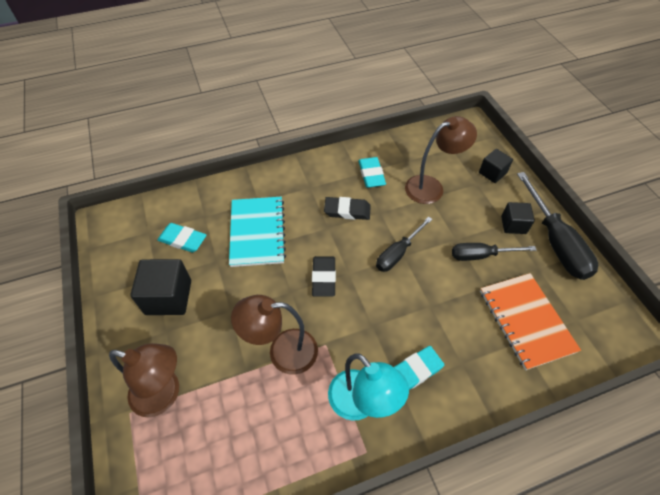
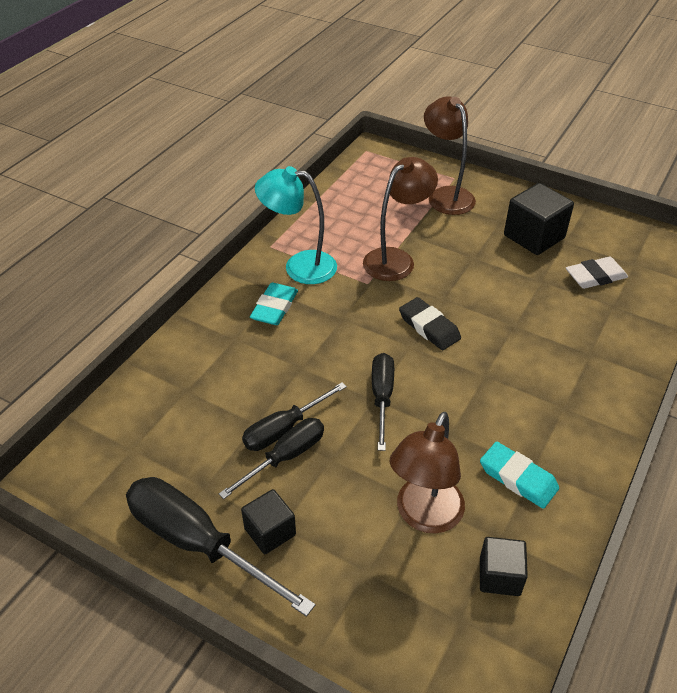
camera: 140 degrees right, 10 degrees down
(164, 394) = (446, 195): brown lamp -> brown lamp turned 90 degrees clockwise
(183, 240) = (595, 276): turquoise eraser -> white eraser
(257, 232) = (544, 324): turquoise notebook -> none
(347, 210) = (488, 408): black eraser -> none
(470, 272) = (284, 429): none -> black screwdriver
(492, 173) = (358, 612): black cube -> black cube (499, 576)
(526, 321) = (190, 414): orange notebook -> none

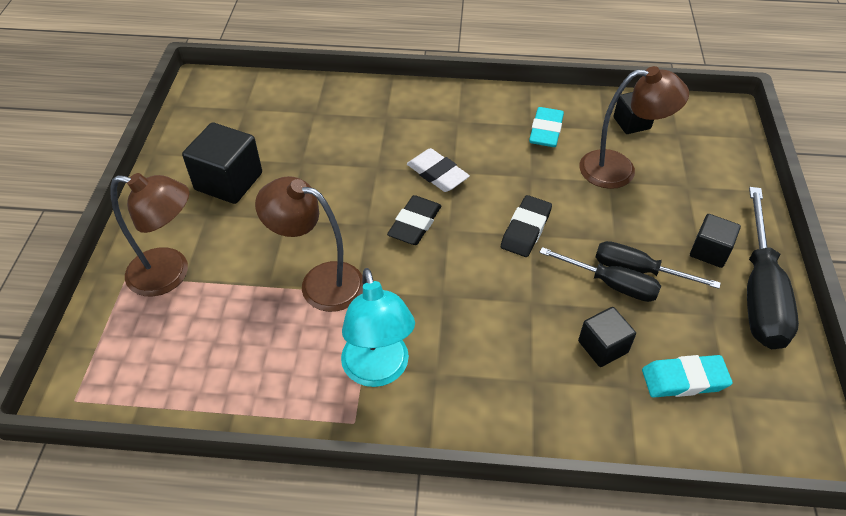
camera: 115 degrees left, 5 degrees up
(230, 392) = (603, 347): none -> black cube
(274, 307) = (462, 364): turquoise eraser -> turquoise eraser (684, 379)
(382, 397) = (526, 229): black screwdriver -> black eraser
(446, 195) = (170, 274): brown lamp -> brown lamp turned 120 degrees counterclockwise
(595, 276) = (277, 129): white eraser -> white eraser (437, 174)

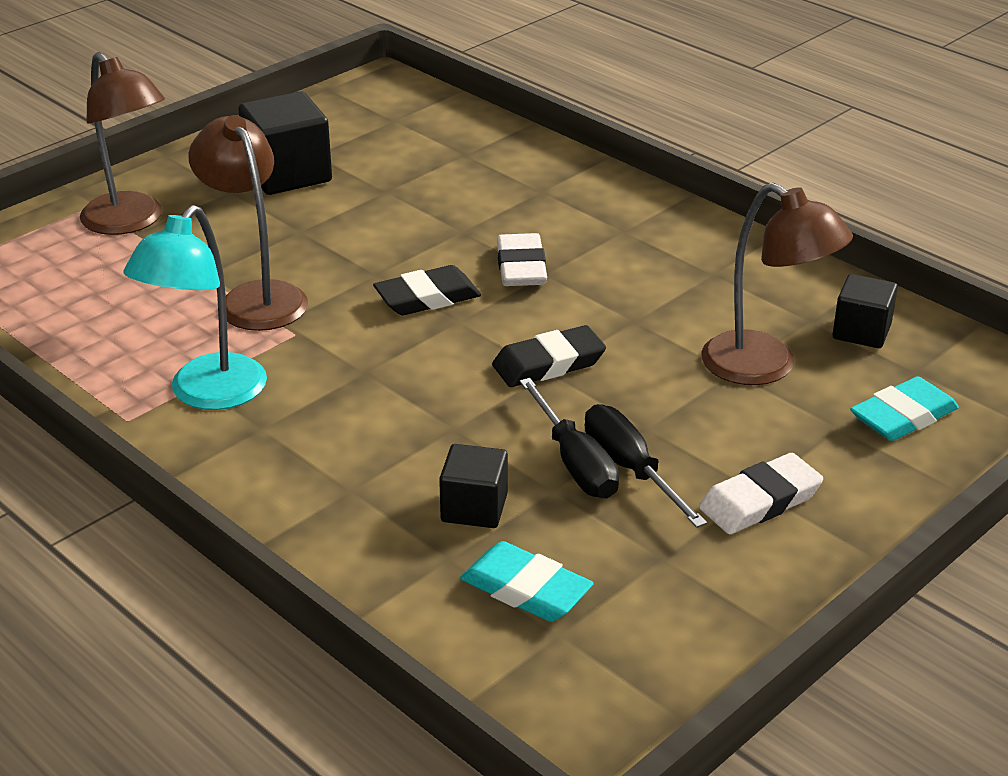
camera: 40 degrees right, 15 degrees down
(546, 131) = (724, 287): turquoise eraser -> turquoise eraser (903, 416)
(709, 251) = (760, 501): black cube -> white eraser
(760, 292) = (766, 573): black screwdriver -> none

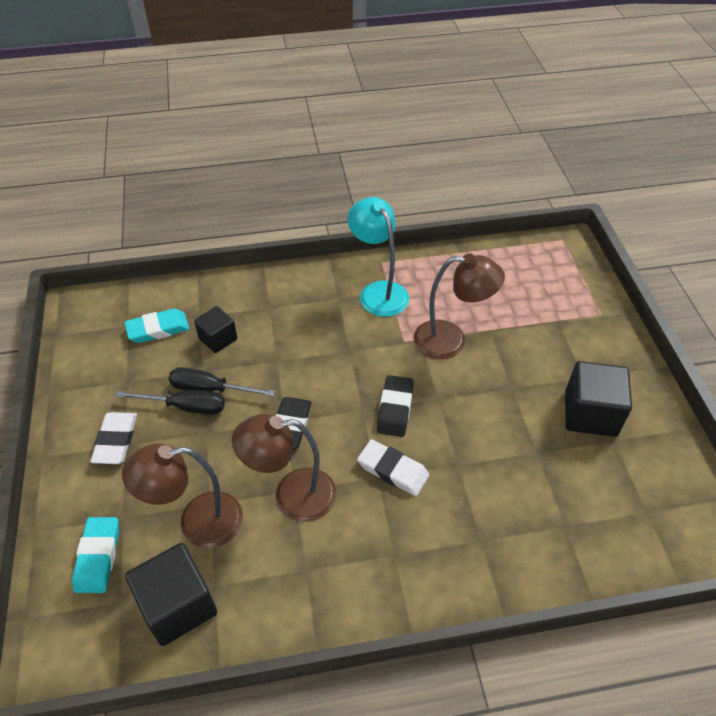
camera: 125 degrees right, 15 degrees up
(130, 222) = (570, 322): brown lamp -> brown lamp (292, 496)
(861, 332) = (178, 605): black cube -> black cube, size x1.64

